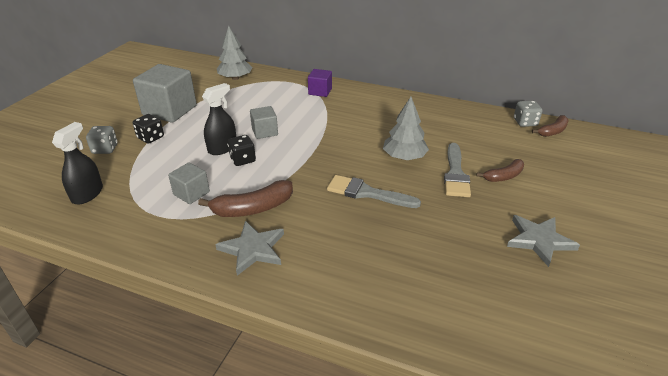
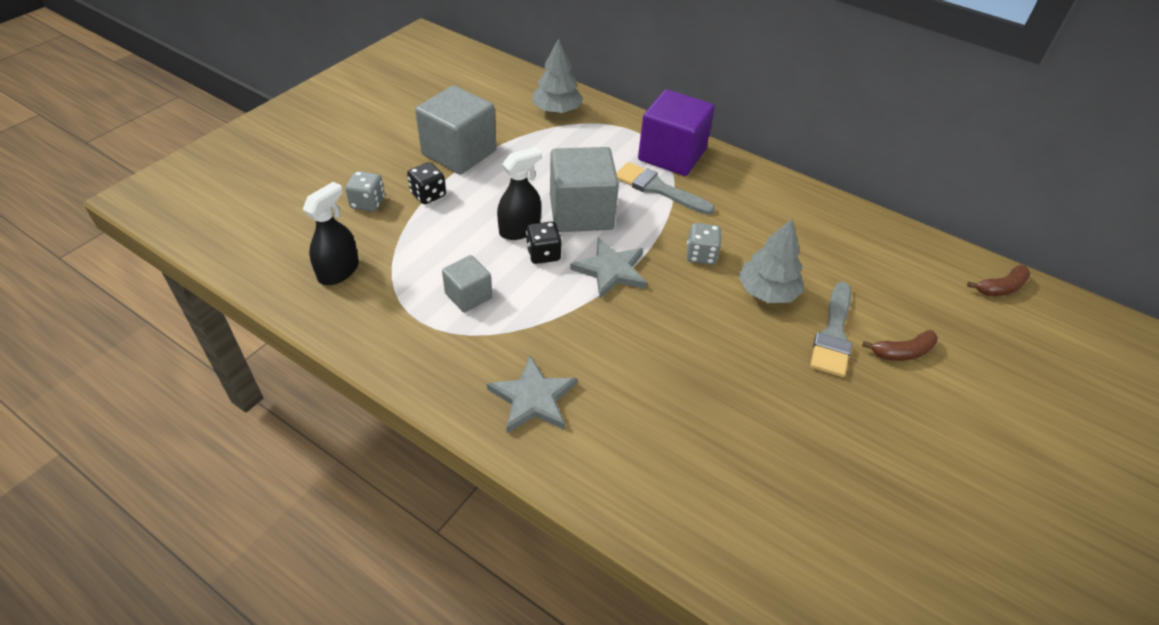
camera: 10 degrees right, 10 degrees up
(253, 208) = (543, 335): brown banana -> none
(264, 132) = (581, 212): grey cube -> grey cube, size x1.88
(320, 91) = (672, 155): purple cube -> purple cube, size x1.88
(367, 193) = (701, 341): grey brush -> grey brush (658, 188)
(525, 122) = (963, 264): grey dice -> grey dice (701, 255)
(539, 240) = (922, 467): grey star -> grey star (611, 270)

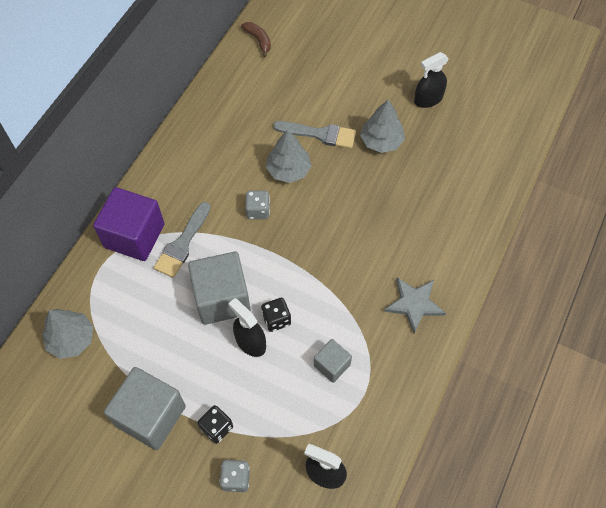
camera: 95 degrees left, 15 degrees up
(611, 270) = (285, 269): grey star -> none
(829, 410) = (381, 141): none -> grey tree
(902, 352) = (327, 99): brown banana -> none
(932, 498) = (428, 99): none -> black spray bottle

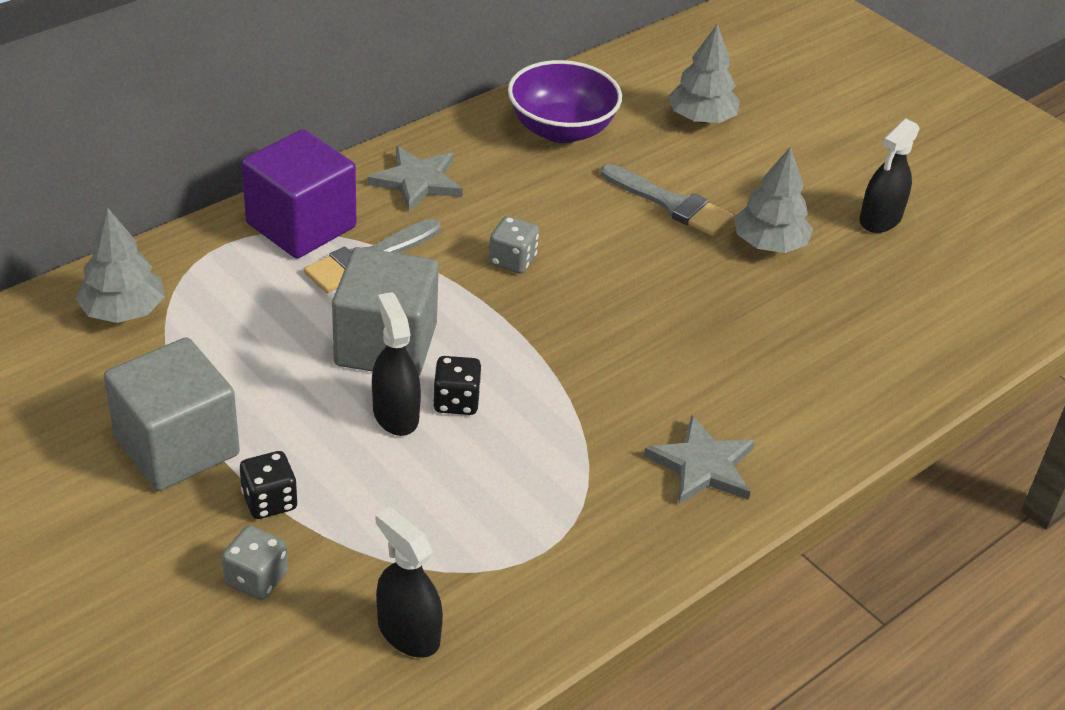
camera: 20 degrees right, 20 degrees down
(180, 176) = (417, 181): none -> grey star
(238, 105) = (561, 130): none -> purple bowl
(258, 40) = (640, 68): brown banana -> none
(288, 170) = (593, 229): grey tree -> grey tree (701, 118)
(332, 365) = (511, 493): grey cube -> none
(428, 99) = (880, 219): black spray bottle -> black spray bottle turned 45 degrees counterclockwise

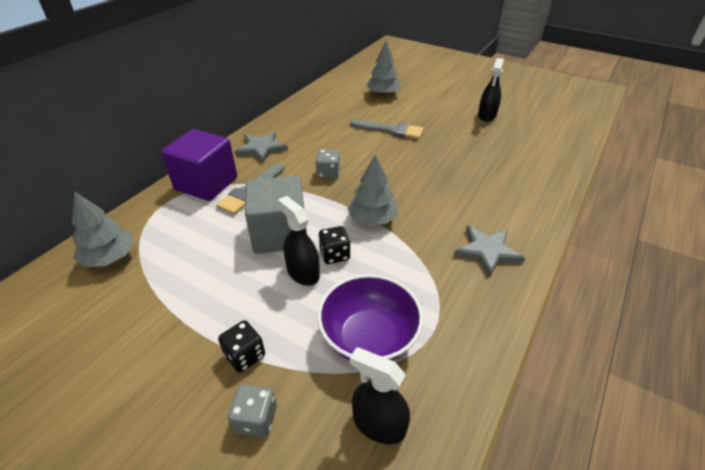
camera: 15 degrees left, 0 degrees up
(177, 446) = (168, 336): grey cube -> none
(561, 130) = (322, 111): purple bowl -> purple bowl (369, 338)
(769, 244) = (446, 136): grey tree -> grey tree (372, 219)

